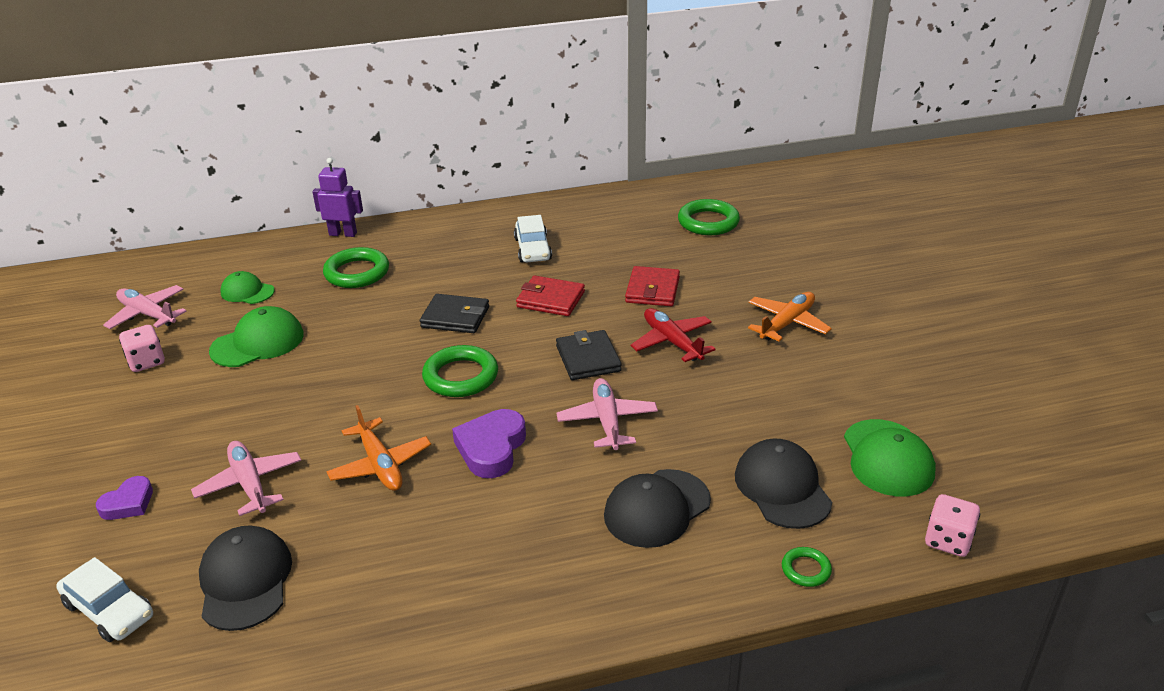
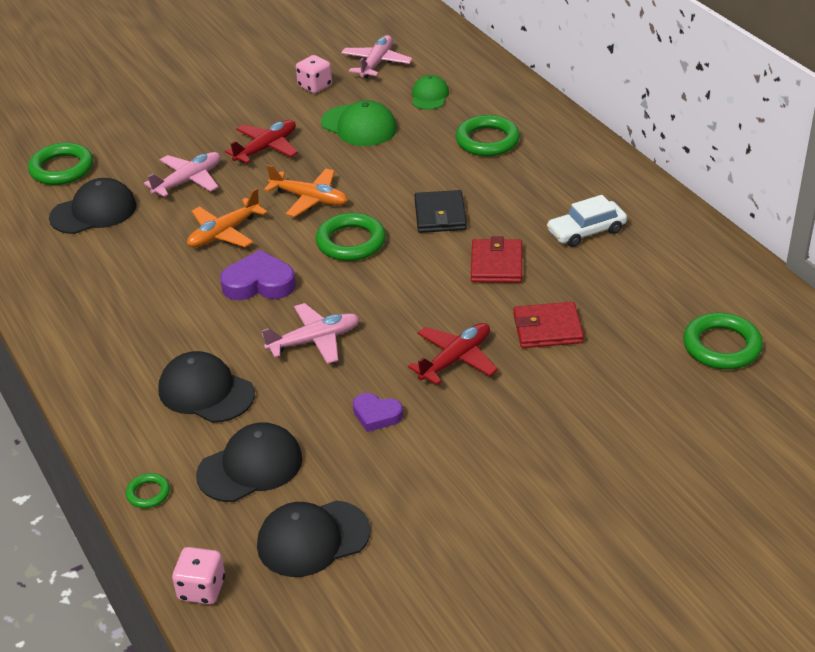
camera: 75 degrees right, 5 degrees up
(109, 610) = (62, 169): white car -> green ring
(128, 503) = (158, 139): purple heart -> purple heart (376, 415)
(238, 413) = (266, 148): none -> red plane
(343, 234) = (551, 112): purple robot -> none
(588, 358) = (405, 309): black wallet -> none
(787, 323) = (527, 439): orange plane -> orange plane (310, 199)
(888, 458) = (313, 539): green cap -> black cap

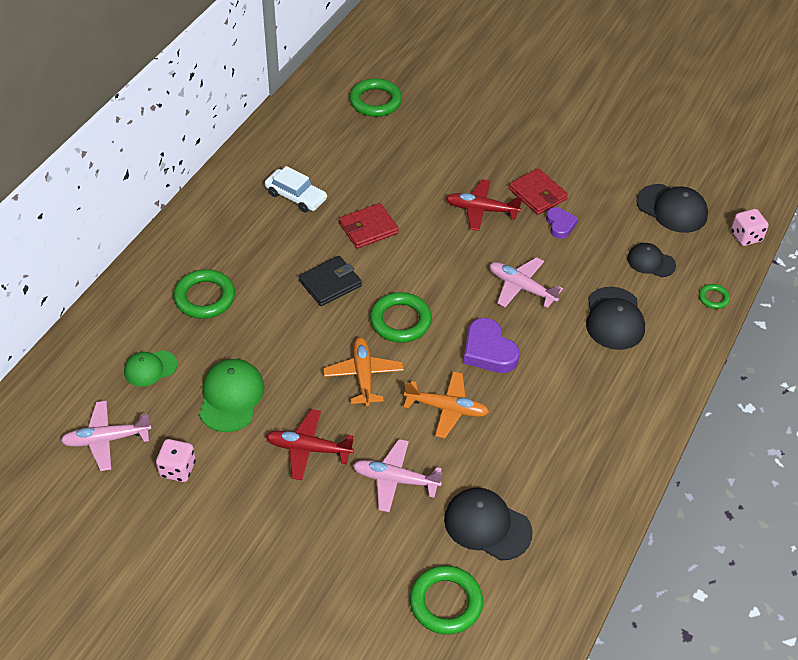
camera: 125 degrees left, 10 degrees up
(250, 467) = (651, 262): black cap -> black cap, size x0.64
(547, 329) = (417, 179): red wallet -> red wallet (537, 194)

